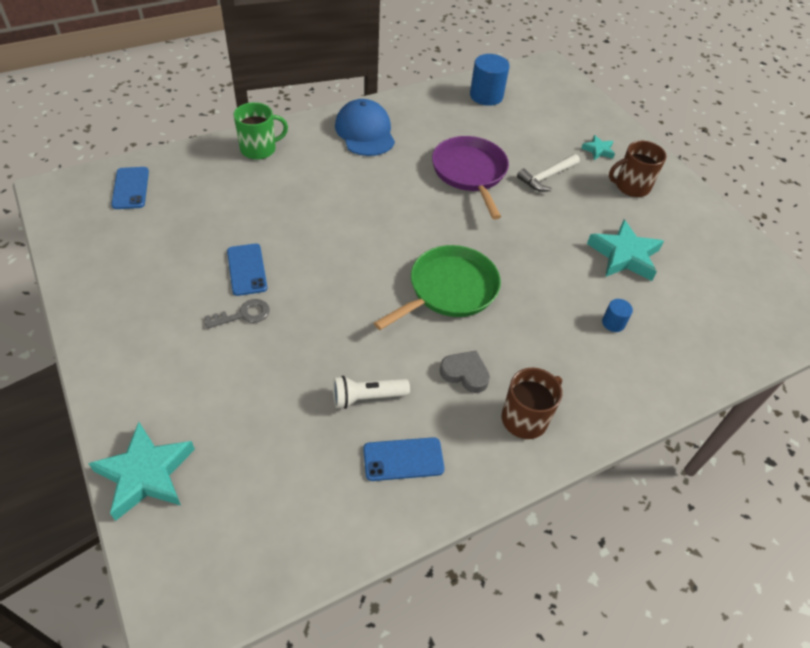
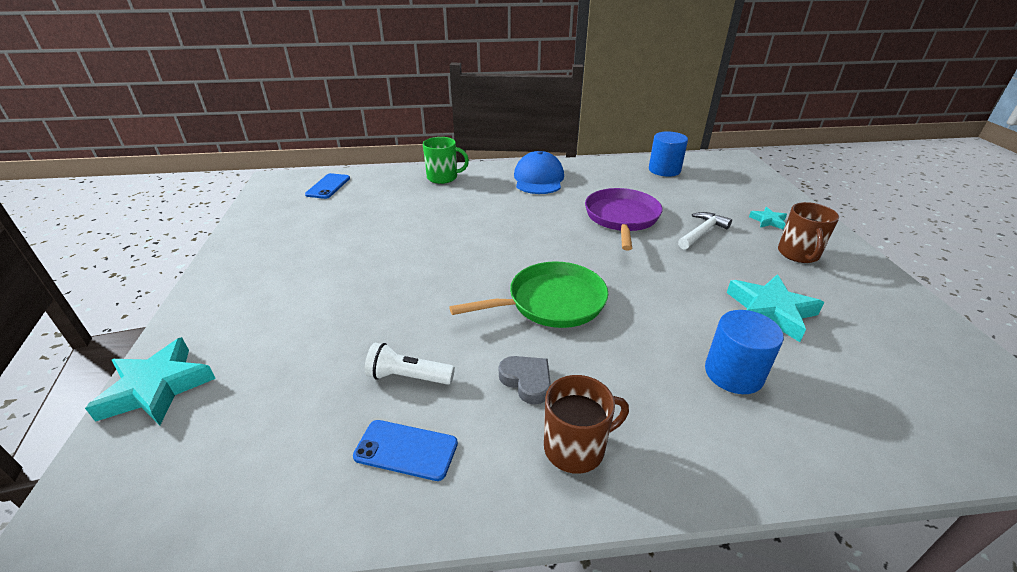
camera: 25 degrees right, 15 degrees down
(243, 315) = (345, 282): grey key -> none
(247, 269) = (373, 251): blue phone -> none
(547, 177) = (702, 232): white hammer -> white hammer turned 150 degrees clockwise
(613, 323) = (733, 373): blue cylinder -> blue cylinder, size x1.95
(631, 186) = (798, 254): brown mug -> brown mug turned 90 degrees counterclockwise

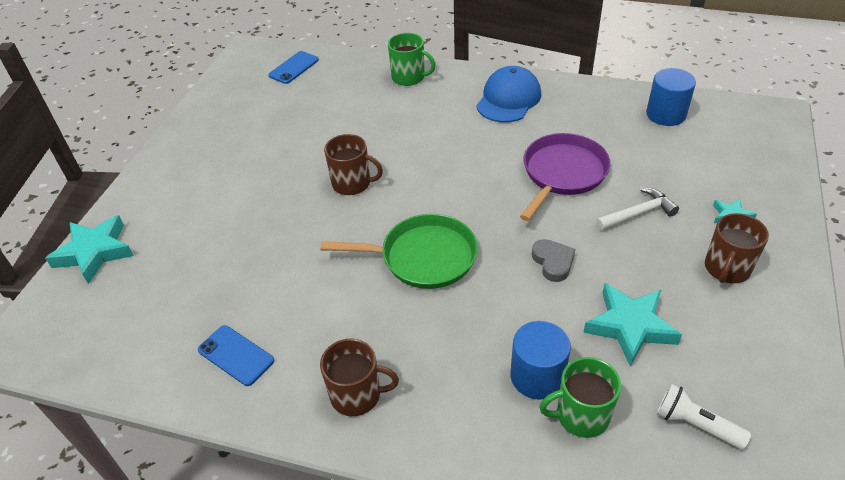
camera: 25 degrees right, 10 degrees up
(408, 377) = (266, 295): white flashlight -> white flashlight (695, 424)
(441, 259) = (352, 183): none -> brown mug
(527, 381) = (354, 328): grey heart -> grey heart (553, 262)
(799, 395) = (581, 415): none -> green mug

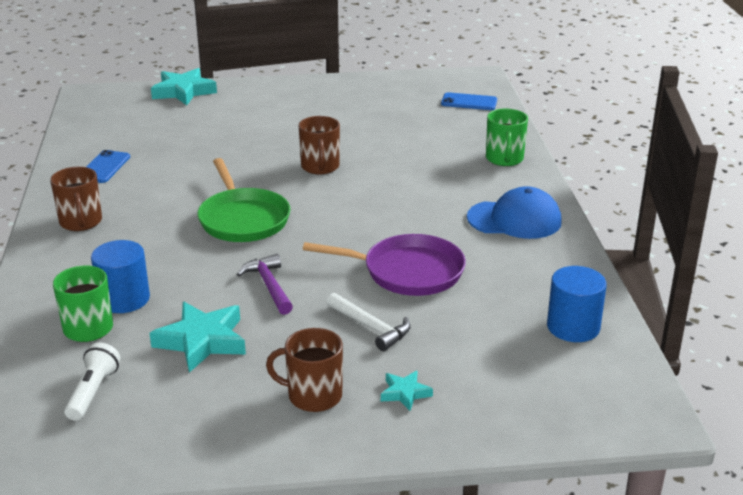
camera: 65 degrees right, 15 degrees down
(553, 262) = (269, 286): grey heart -> purple hammer

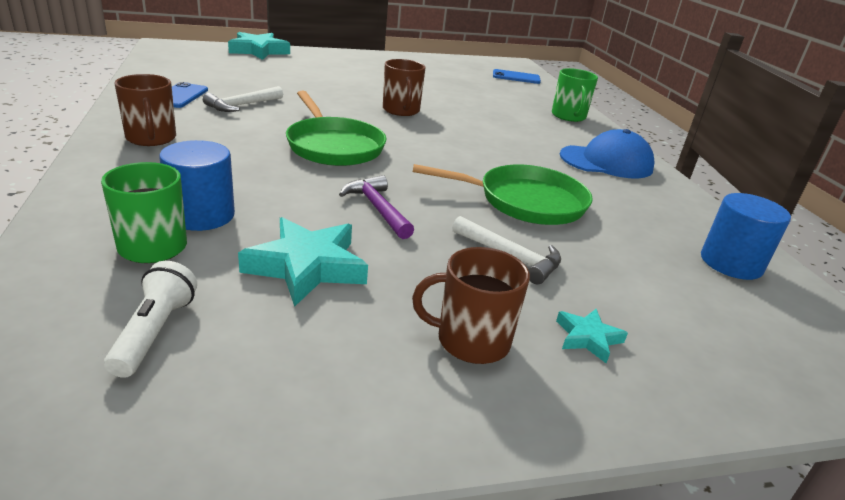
camera: 10 degrees left, 0 degrees up
(162, 174) = (242, 105): none -> white hammer
(408, 272) = (526, 202): purple pan -> green pan

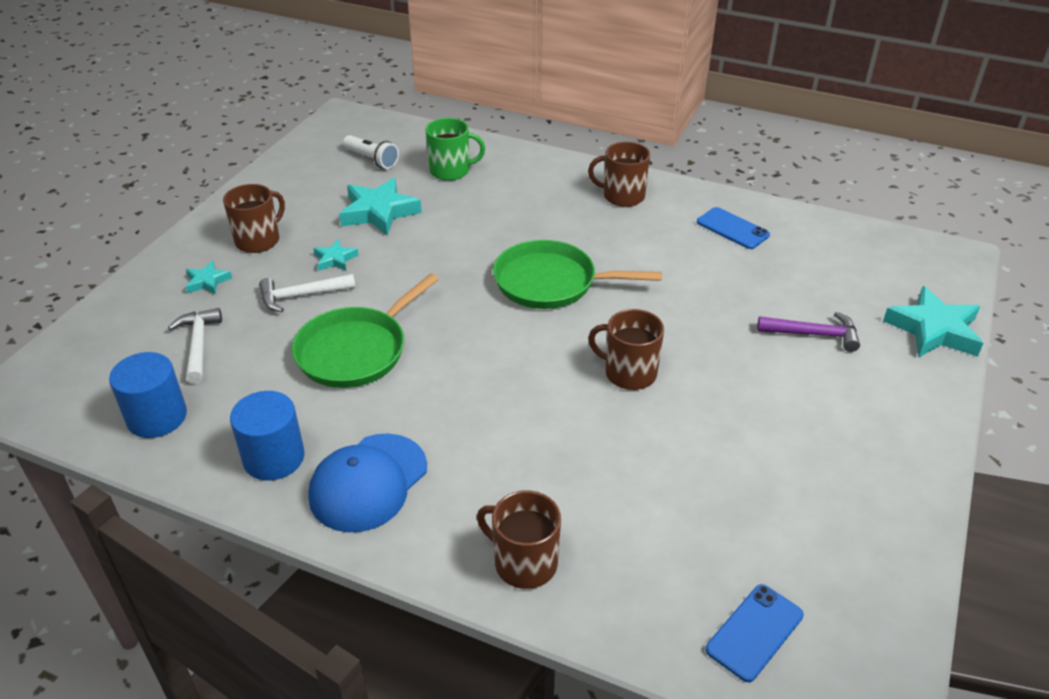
camera: 130 degrees right, 10 degrees up
(201, 215) = (473, 192): blue cylinder -> blue cylinder (274, 458)
(242, 105) = (690, 259): white hammer -> white hammer (198, 345)
(377, 209) = (419, 263): purple hammer -> purple hammer (813, 334)
(431, 261) = (335, 259): none -> turquoise star
(568, 116) = (524, 563): green mug -> brown mug

